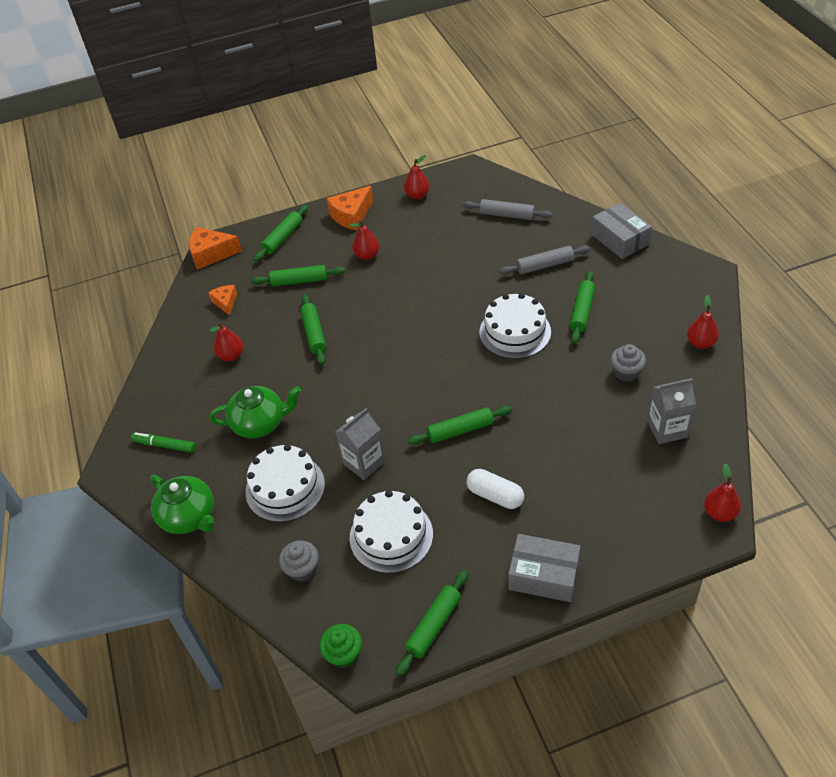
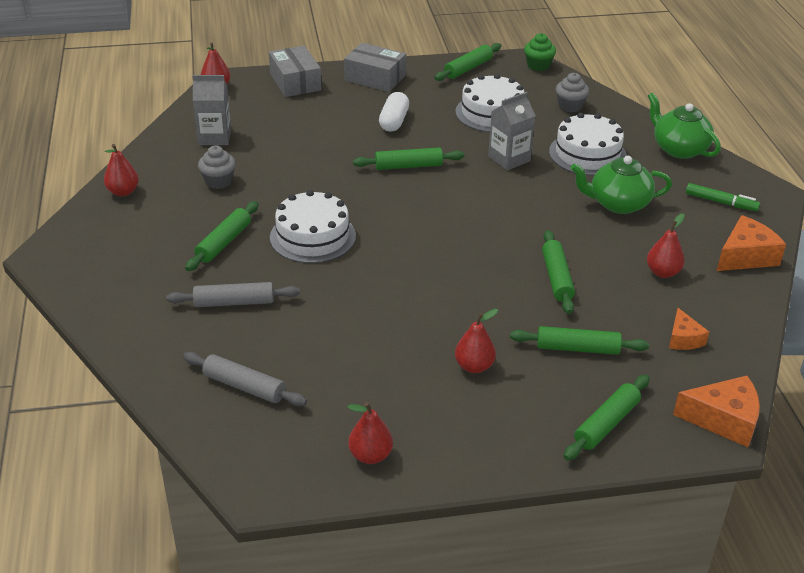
camera: 175 degrees left, 10 degrees down
(351, 216) = (489, 440): orange cheese -> orange cheese (745, 256)
(495, 496) = (394, 121): white capsule -> white capsule turned 60 degrees clockwise
(620, 239) = (114, 316): grey box -> grey box (295, 82)

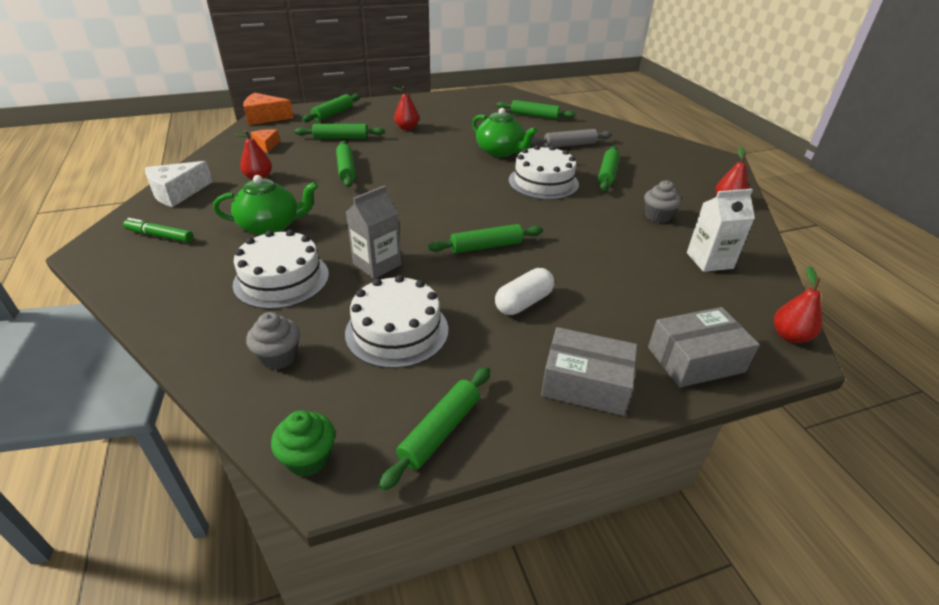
camera: 170 degrees right, 0 degrees up
(214, 137) = (709, 260): grey carton -> white carton
(244, 387) = (534, 116): grey rolling pin -> green rolling pin
(295, 82) = (695, 359): grey box -> grey box turned 75 degrees counterclockwise
(370, 455) = (456, 101): red pear -> none
(394, 121) = (523, 302): white capsule -> white capsule turned 45 degrees clockwise
(679, 149) = (158, 297): green teapot -> green teapot (500, 152)
(745, 256) = (177, 193): orange cheese -> white cheese

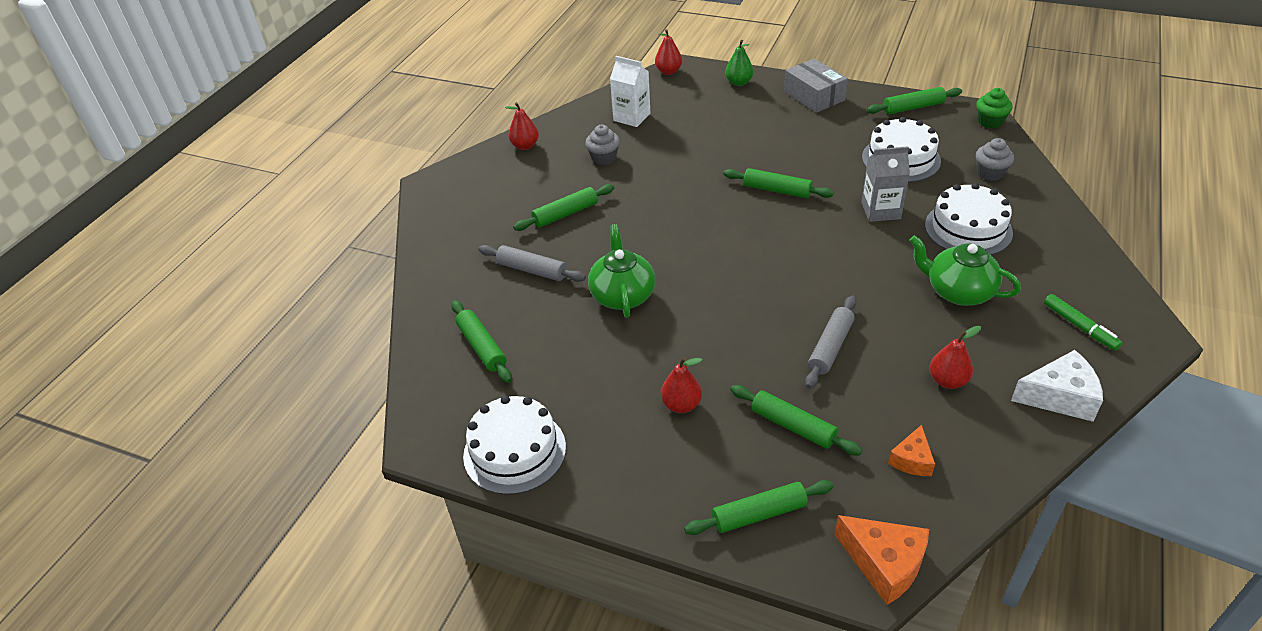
camera: 135 degrees left, 5 degrees up
(346, 170) = (830, 347): green rolling pin -> grey rolling pin
(523, 302) = (798, 143): white capsule -> none
(543, 182) = (640, 231): white cake -> white cake (514, 451)
(695, 359) = (739, 83): grey box -> green pear

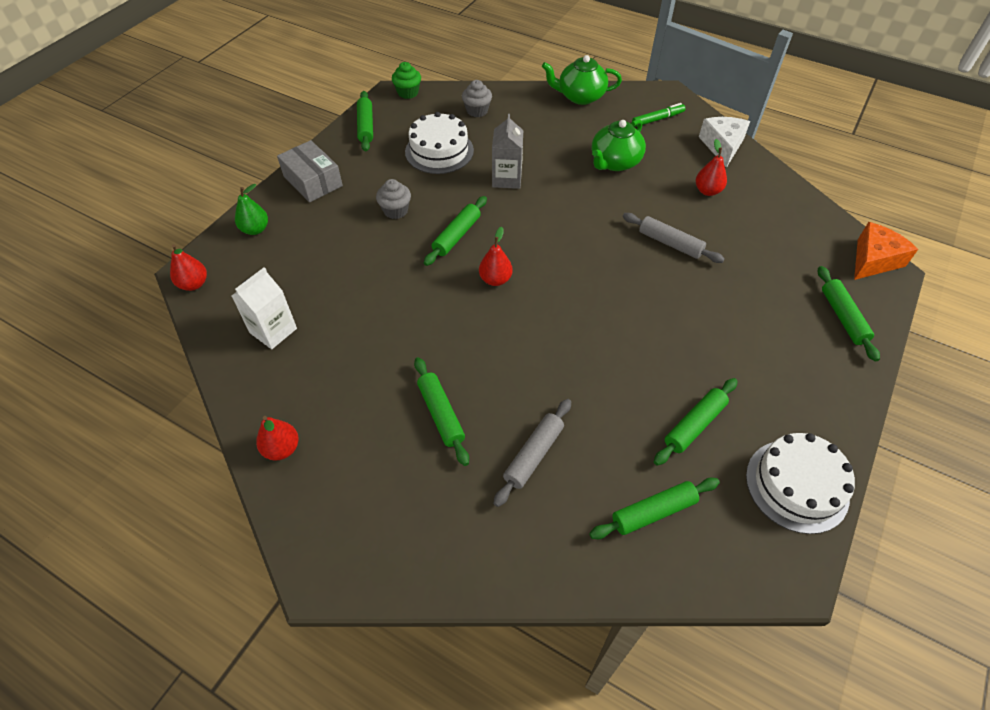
camera: 85 degrees left, 10 degrees up
(604, 158) = (345, 366): grey cupcake -> grey cupcake (395, 211)
(622, 295) = (588, 375): green teapot -> green teapot (580, 96)
(681, 405) = (734, 348): red pear -> red pear (495, 279)
(793, 426) = (755, 282): green rolling pin -> green rolling pin (694, 425)
(814, 96) = (313, 181): grey box -> grey box turned 75 degrees clockwise
(912, 460) = (783, 226): orange cheese -> none
(968, 229) = (543, 139): white cake -> none

